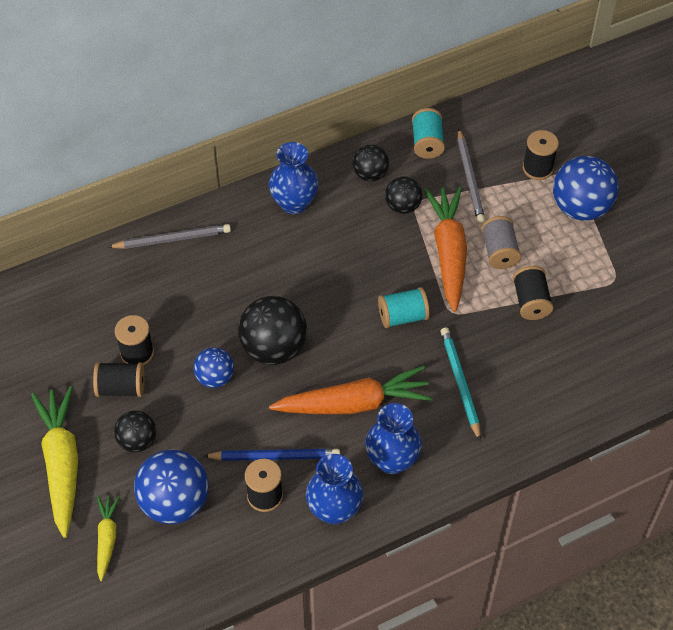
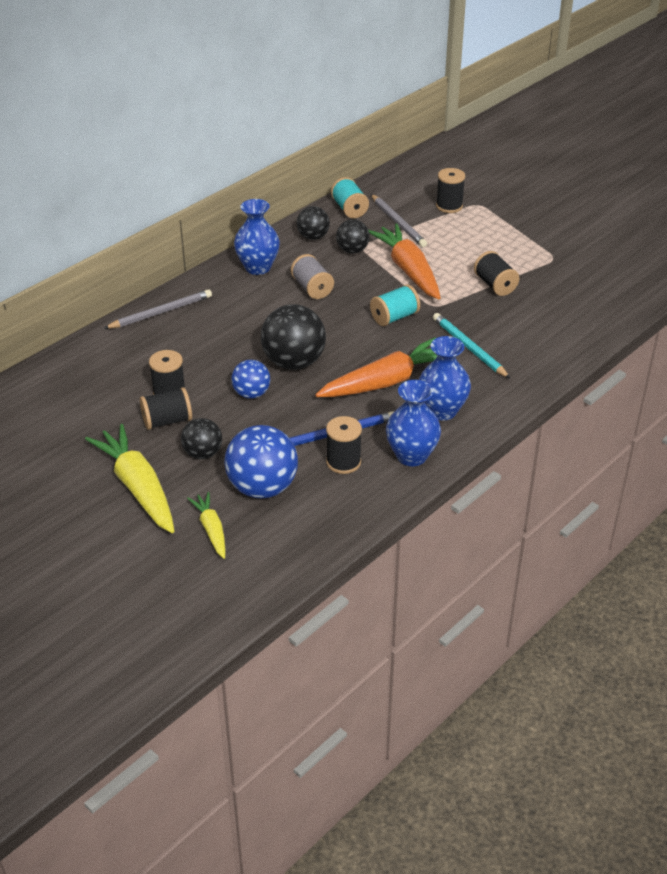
camera: 20 degrees left, 15 degrees down
(499, 251) = (450, 261): grey spool -> grey spool (312, 288)
(580, 207) = (498, 222): blue ball -> none

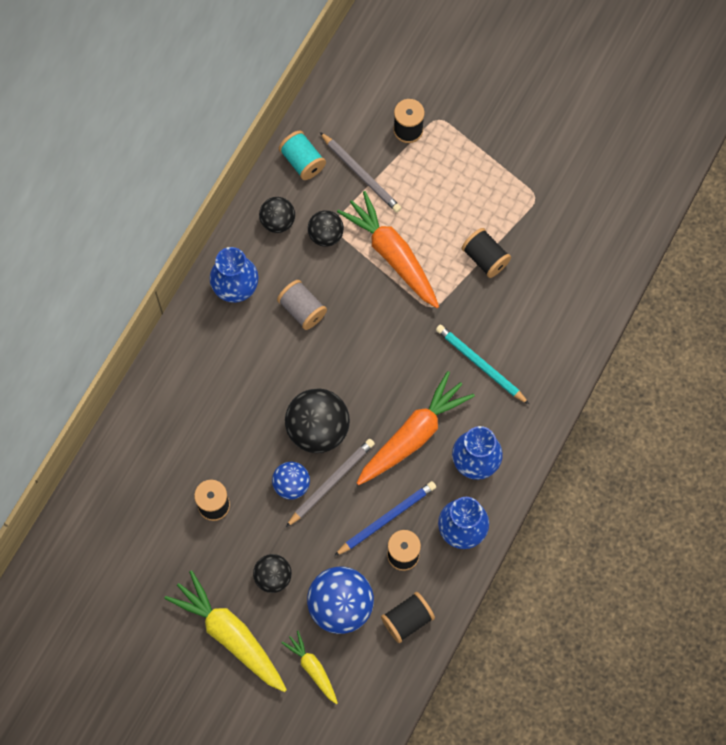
camera: 15 degrees left, 30 degrees up
(160, 312) = (161, 387): grey pencil -> grey pencil (331, 482)
(167, 421) = (225, 543): black spool -> black spool (407, 620)
(394, 317) = (397, 336): turquoise spool -> none

